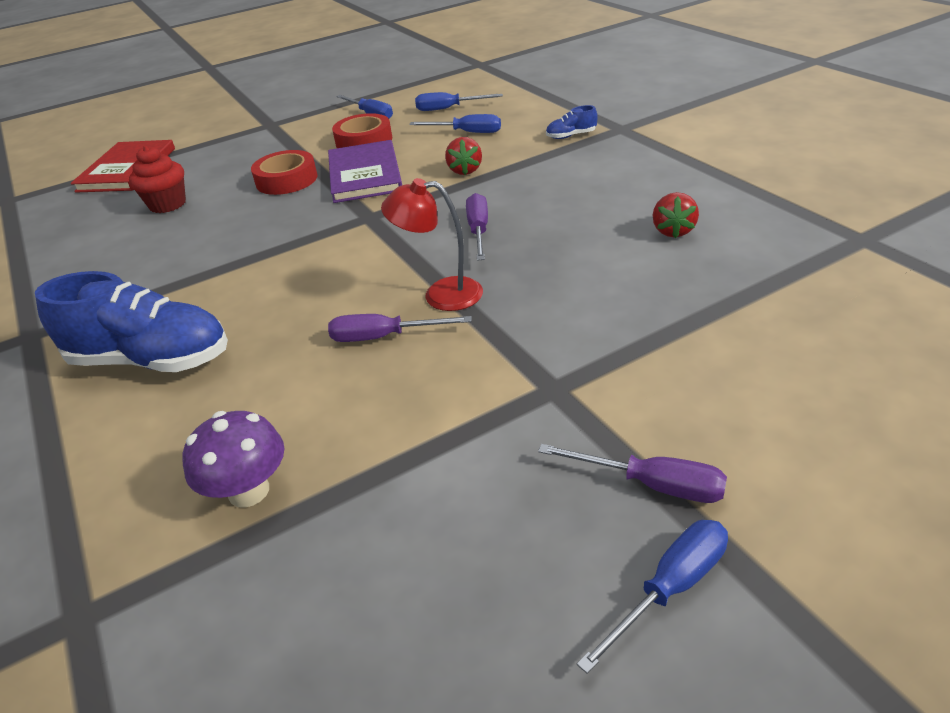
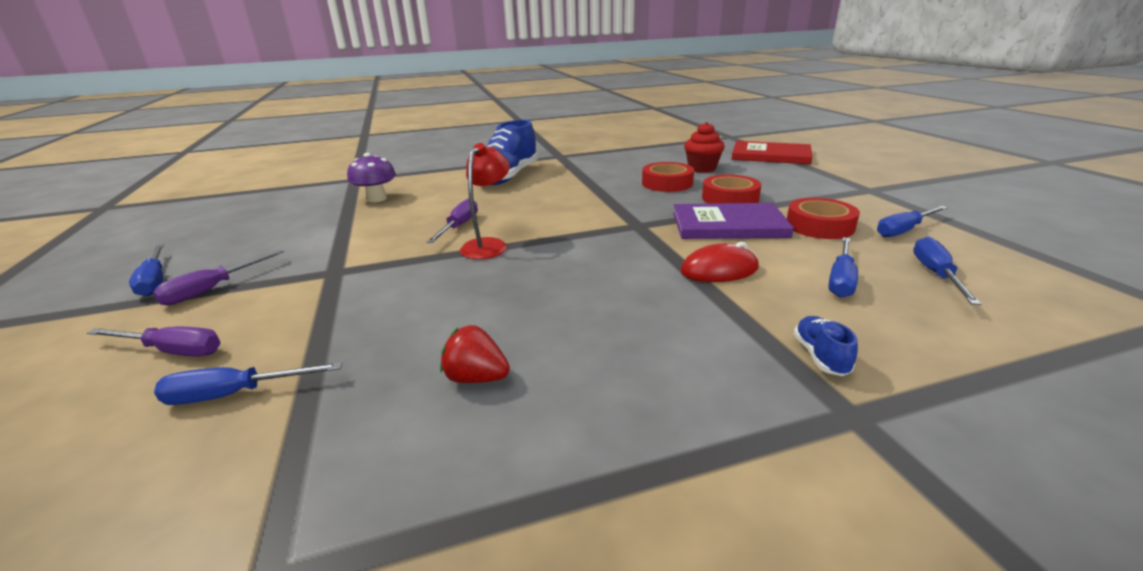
camera: 100 degrees right, 10 degrees down
(224, 219) = (667, 183): none -> red tape
(465, 170) = (719, 270): red strawberry -> red mouse
(478, 230) = (576, 266): purple screwdriver -> purple screwdriver (172, 351)
(781, 330) = (235, 394): none -> blue screwdriver

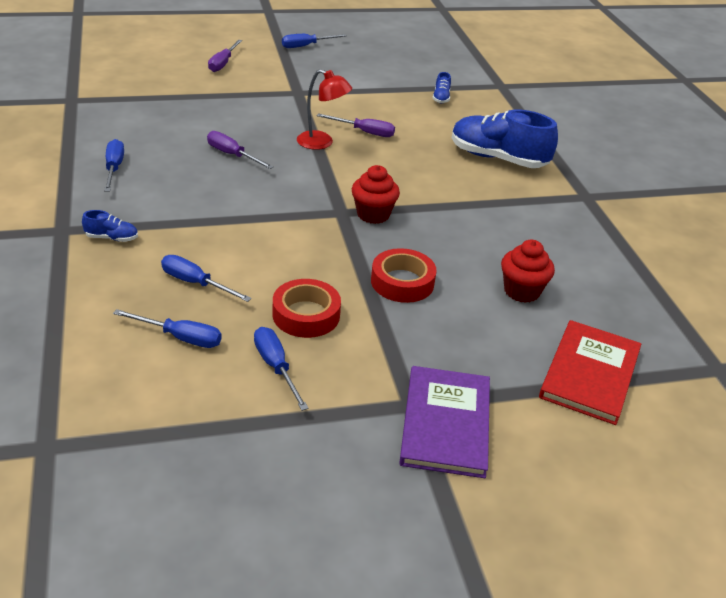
camera: 90 degrees right, 10 degrees up
(212, 289) = (288, 62): purple screwdriver -> purple screwdriver (232, 155)
(235, 394) = (177, 82): blue screwdriver -> blue screwdriver (114, 168)
(377, 199) = (441, 98): purple mushroom -> blue shoe
(476, 378) = (156, 134): red strawberry -> none
(632, 213) = (373, 214): none -> red cupcake
(667, 183) = (463, 252): red tape -> none
(719, 270) = (237, 232): red mouse -> none
(728, 225) = (326, 260): purple book -> purple book (445, 423)

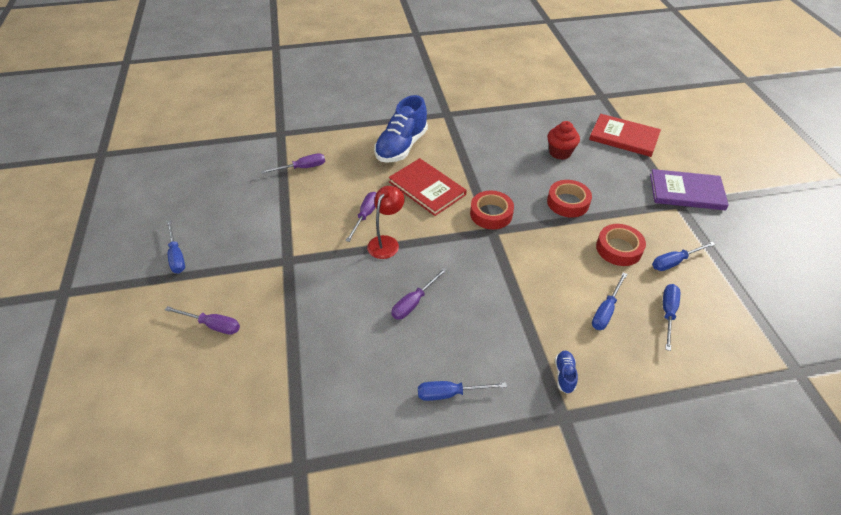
camera: 85 degrees left, 10 degrees up
(373, 214) = (491, 214): red cupcake -> red tape
(417, 172) = (427, 188): none -> red book
(441, 98) = (302, 168): blue shoe -> purple screwdriver

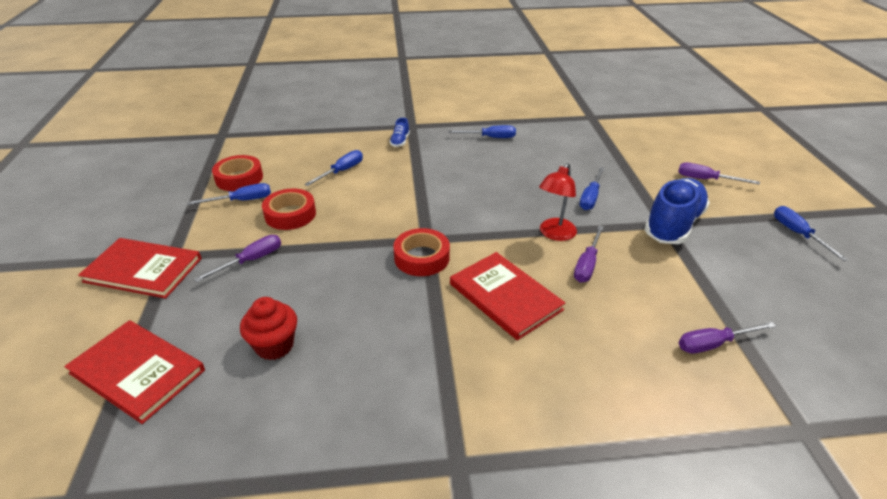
camera: 175 degrees left, 10 degrees down
(401, 147) = (551, 378): blue shoe -> blue shoe (673, 225)
(414, 302) = (519, 185): purple screwdriver -> purple screwdriver (251, 260)
(568, 202) = (314, 266): red tape -> red tape (239, 178)
(668, 313) = (287, 167): blue screwdriver -> blue screwdriver (590, 197)
(686, 192) = (143, 270): purple book -> red book

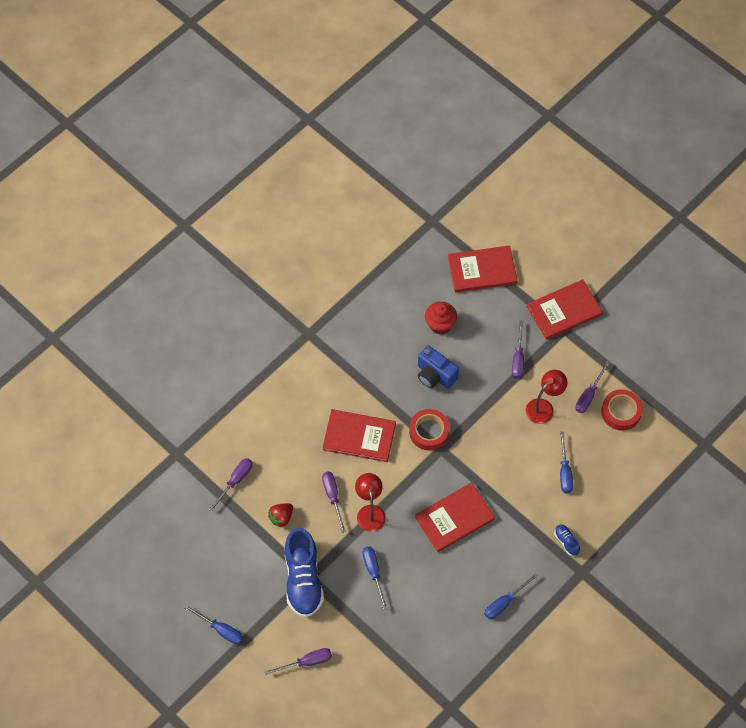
camera: 140 degrees right, 25 degrees up
(242, 201) = (589, 395): blue screwdriver -> purple screwdriver
(290, 214) = (544, 407): red tape -> red lamp
(351, 299) = (435, 375): none -> blue camera
(474, 192) = (454, 518): none -> red book
(667, 279) = (281, 517): none -> red strawberry

